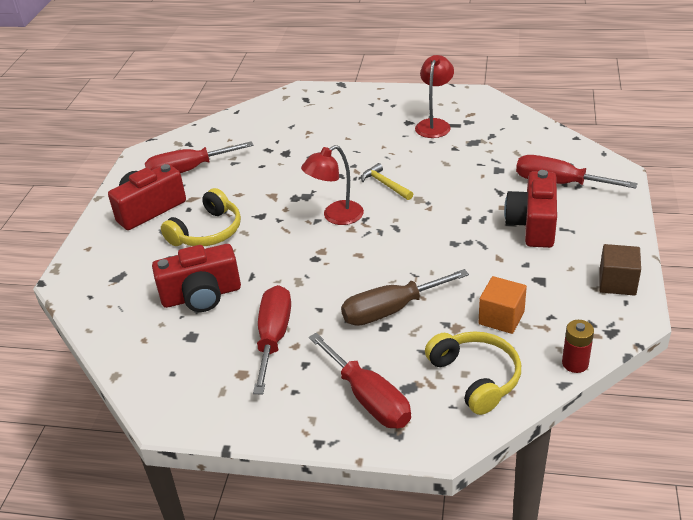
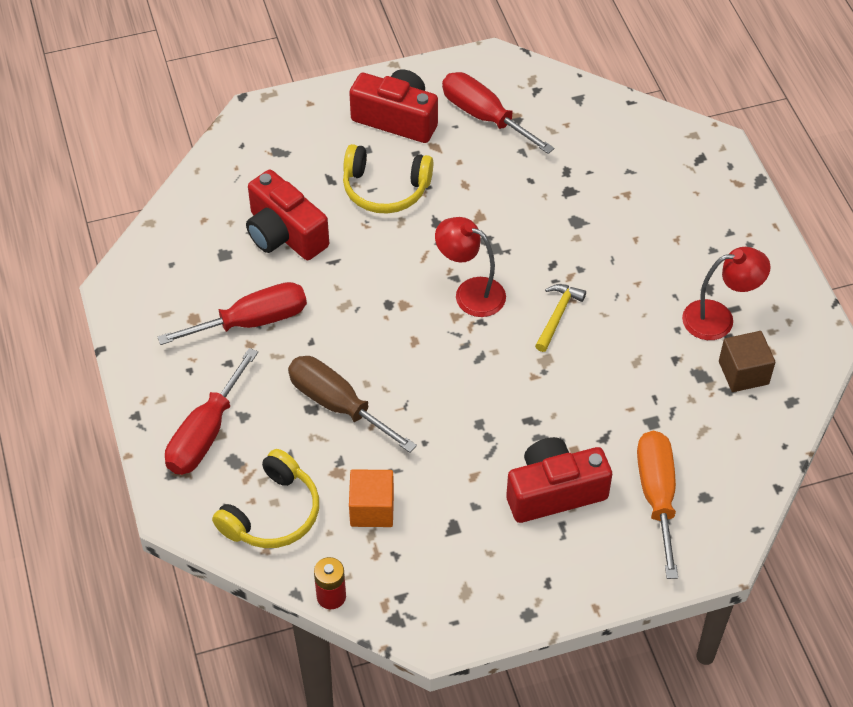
camera: 60 degrees right, 15 degrees up
(559, 183) = (657, 496): red screwdriver -> orange screwdriver
(617, 283) = (485, 606): brown cube -> brown cube (743, 373)

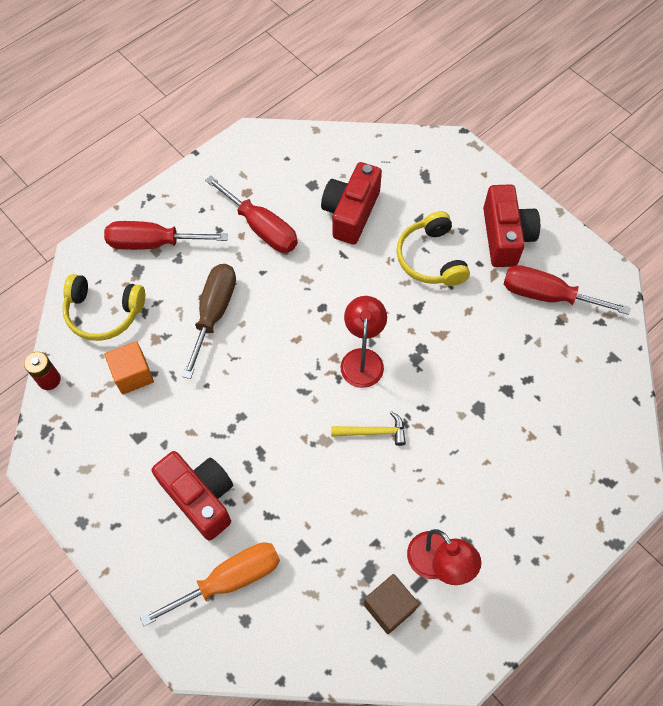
camera: 65 degrees right, 10 degrees up
(484, 116) = (547, 295): red screwdriver -> red screwdriver turned 90 degrees counterclockwise

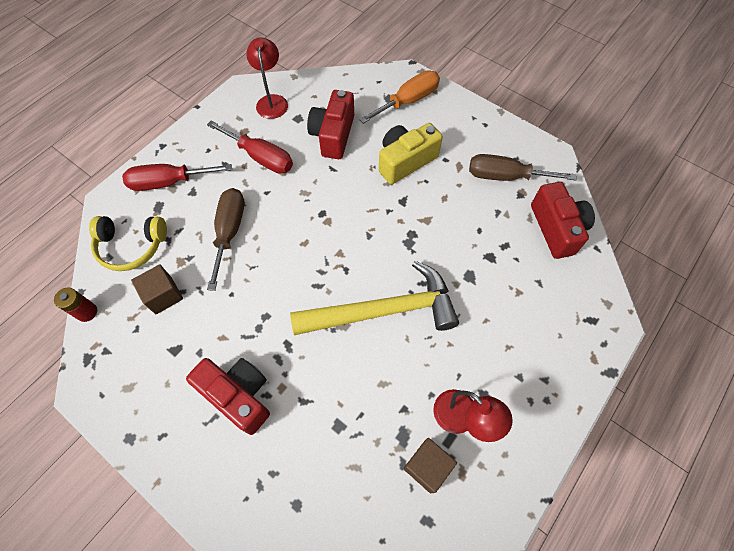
camera: 10 degrees left, 0 degrees up
(133, 374) = (163, 295): orange cube -> brown cube
(229, 580) = (276, 468): orange screwdriver -> orange screwdriver (408, 101)
(362, 359) = (363, 250): red lamp -> red lamp (272, 101)
(373, 432) = (384, 311): yellow hammer -> yellow hammer, size x2.44
(431, 258) = (405, 161): yellow headphones -> yellow camera
(505, 236) = (462, 136): red camera -> red camera (556, 228)
(547, 295) = (505, 176): red screwdriver -> brown screwdriver

